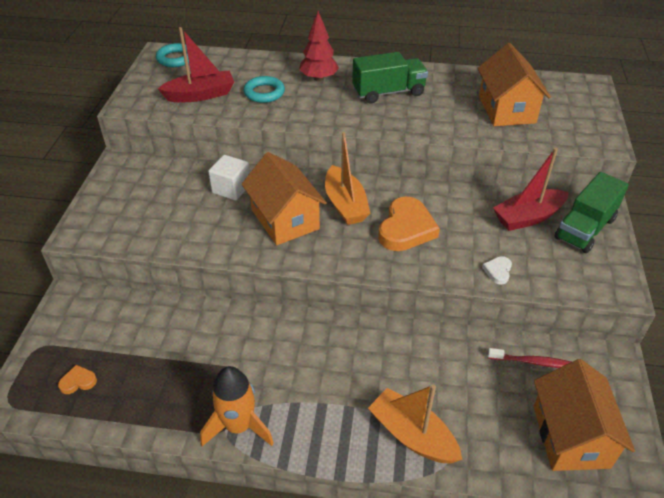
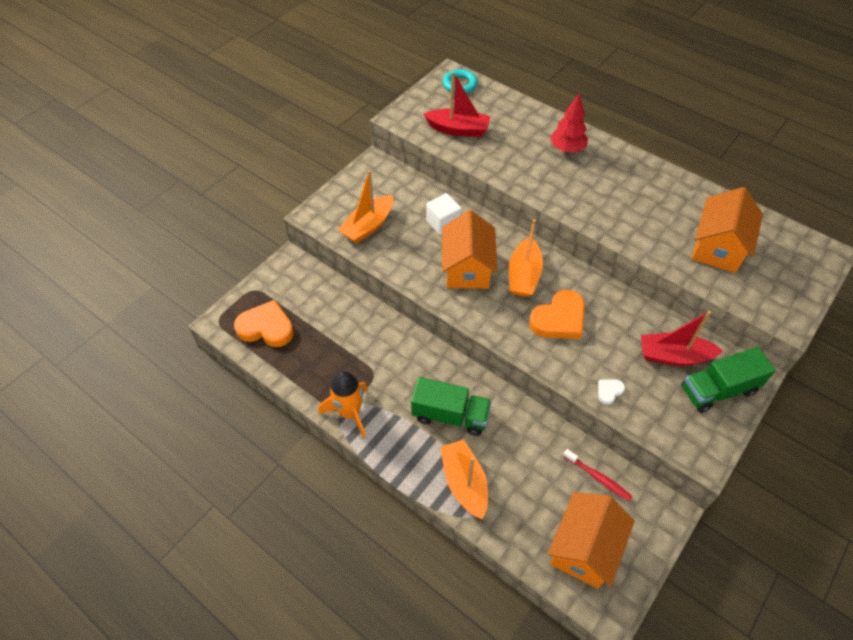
camera: 30 degrees right, 10 degrees up
(78, 381) = (266, 327): orange heart -> orange heart, size x2.18
(150, 221) = (368, 226): none -> orange boat
(264, 93) = (511, 147): turquoise ring -> none
(388, 92) = (619, 187): green truck -> green truck (450, 415)

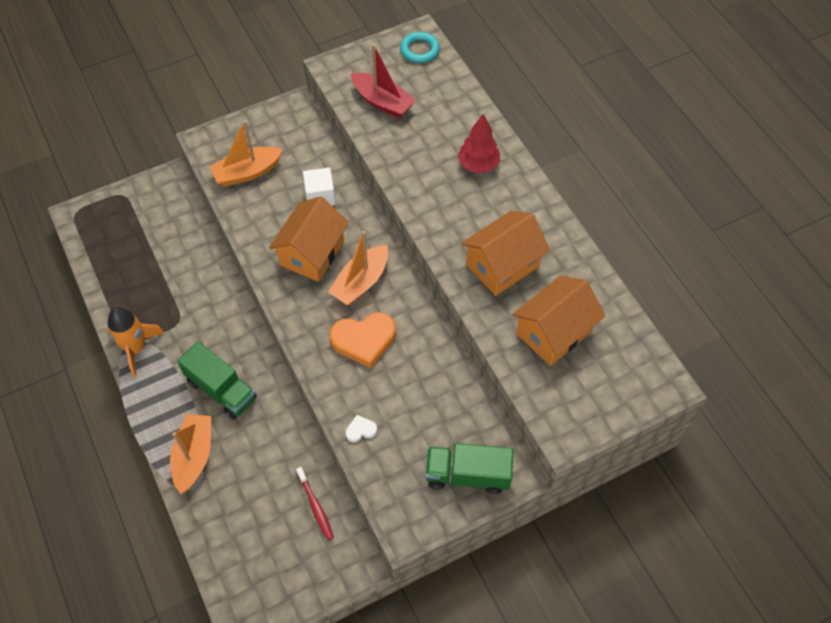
camera: 25 degrees right, 5 degrees up
(266, 327) = (112, 237): orange heart -> none
(584, 548) = (259, 562): orange house -> orange house (502, 265)
(673, 356) = (448, 423): red boat -> none

